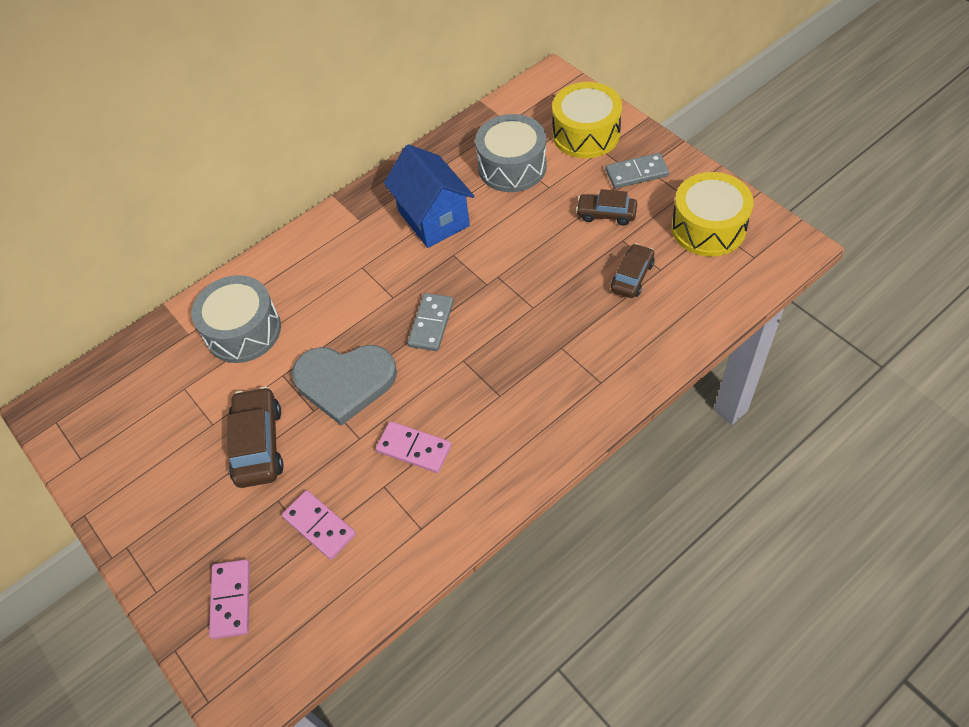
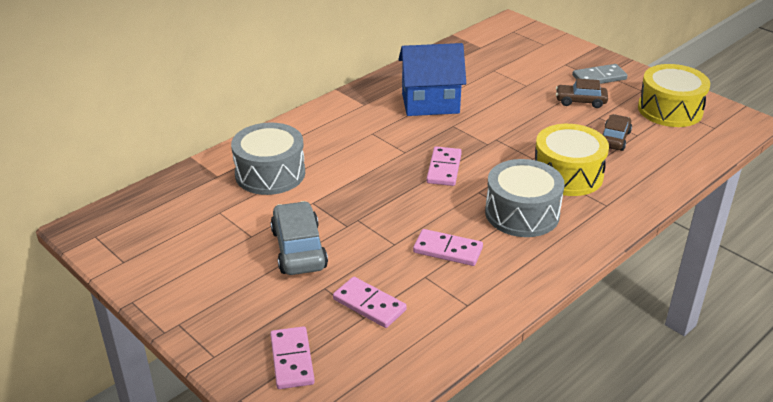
camera: 10 degrees left, 20 degrees down
(258, 444) = (299, 249): brown car -> grey car
(345, 382) = (373, 206): grey heart -> none
(431, 324) = (444, 168): grey domino -> pink domino
(434, 218) = (430, 103): blue house -> blue house turned 60 degrees counterclockwise
(512, 166) = (491, 73): grey drum -> grey drum (522, 213)
(586, 134) = (549, 54): yellow drum -> yellow drum (567, 175)

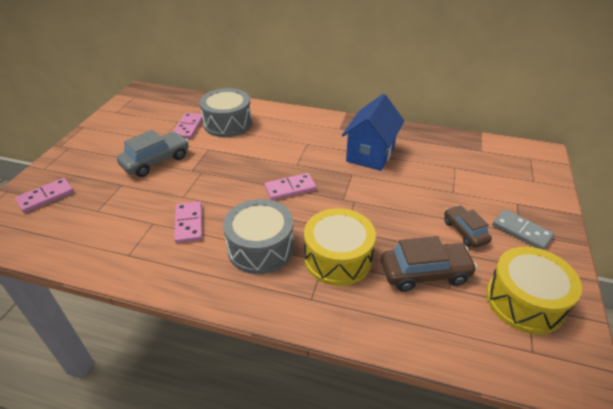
camera: 60 degrees right, 5 degrees up
(369, 305) = (110, 208): pink domino -> pink domino (188, 127)
(430, 103) = (370, 154): blue house -> blue house turned 60 degrees clockwise
(614, 139) = (424, 273): brown car -> brown car, size x1.55

